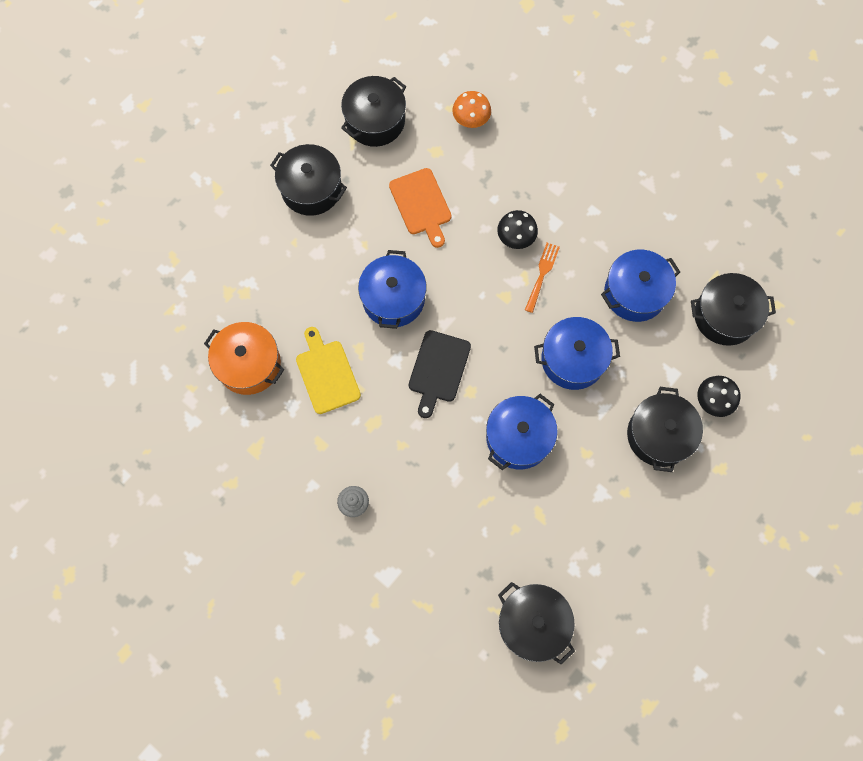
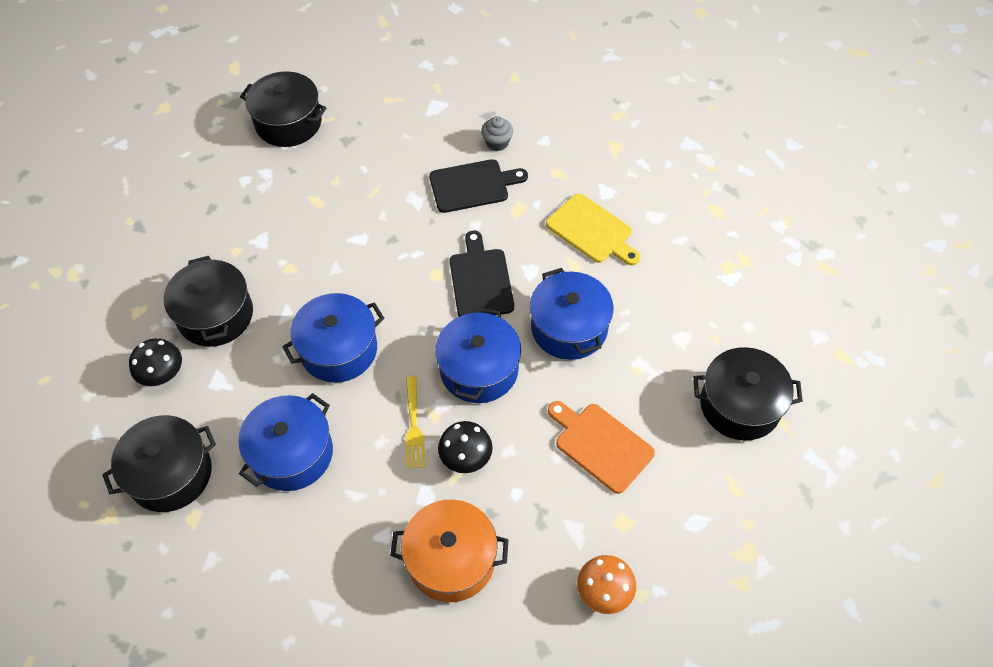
camera: 155 degrees right, 15 degrees down
(249, 364) = (673, 207): orange pot -> orange pot (451, 559)
(375, 121) = (725, 527): black pot -> none
(399, 466) = (472, 185): none -> black cutting board
(518, 437) = (366, 254): blue pot -> blue pot (479, 369)
(542, 275) = (413, 425): orange fork -> yellow fork

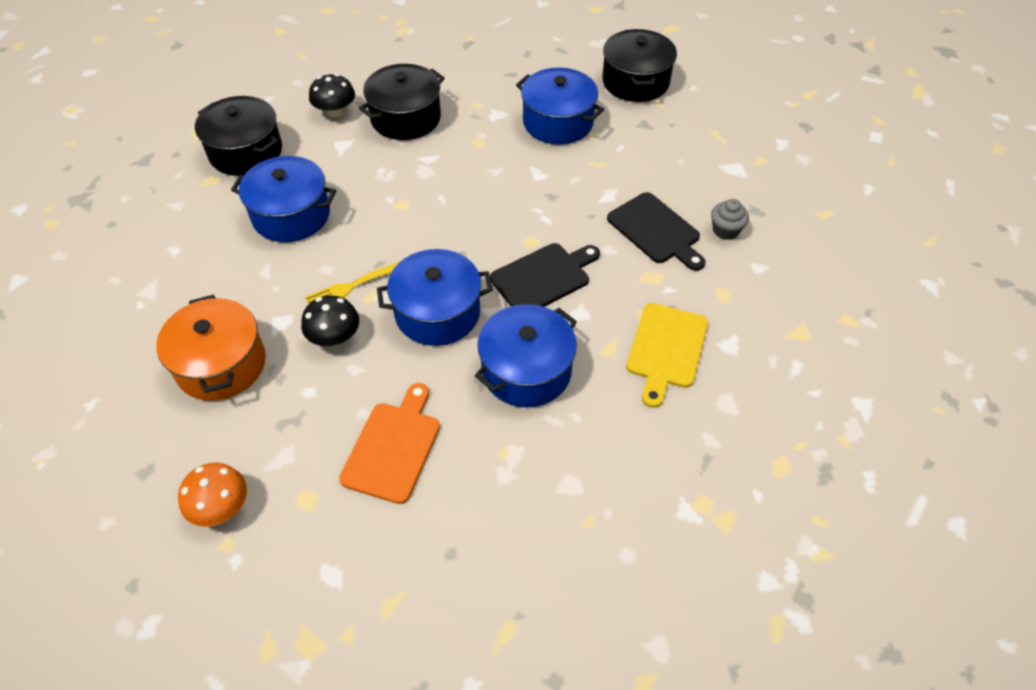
camera: 65 degrees right, 5 degrees down
(339, 349) = (410, 205): blue pot -> blue pot (558, 122)
(740, 405) = (507, 577): black pot -> none

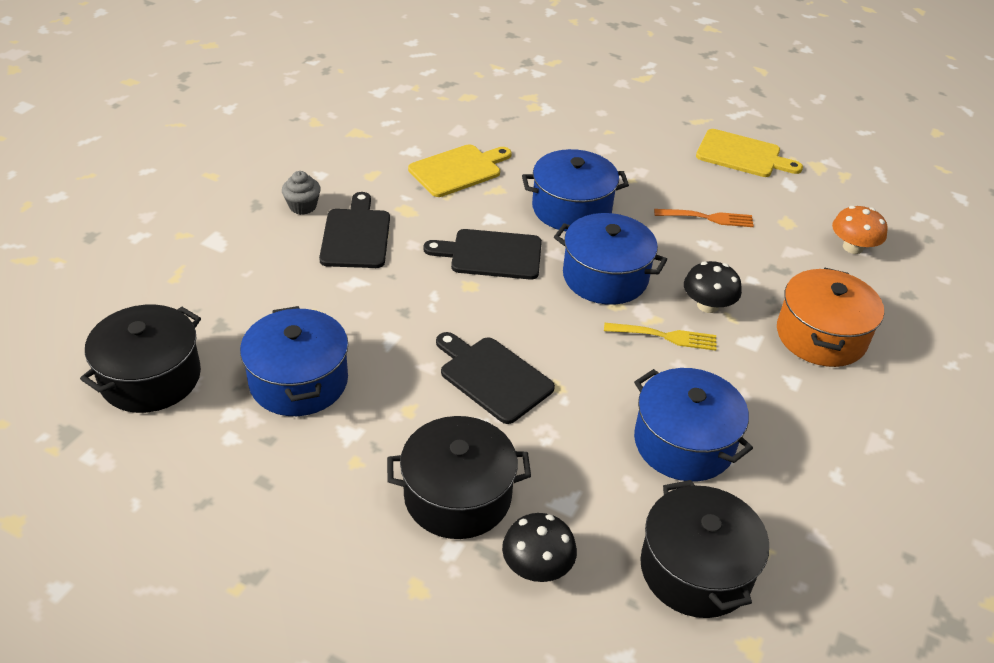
camera: 145 degrees left, 10 degrees down
(393, 447) = (707, 218): orange cutting board -> orange fork
(412, 594) = (742, 155): none -> yellow cutting board
(448, 187) = (492, 377): none -> black cutting board

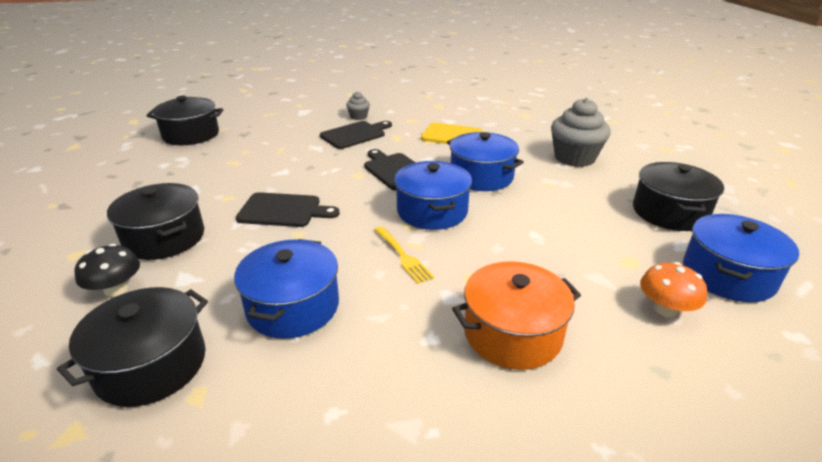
camera: 55 degrees right, 10 degrees down
(299, 381) = (221, 163): blue pot -> blue pot (727, 275)
(492, 377) = (283, 210): black cutting board -> black cutting board turned 90 degrees clockwise
(600, 134) = (574, 158): none -> grey cupcake
(707, 218) = (564, 225): orange fork -> none
(707, 305) = (464, 261): black mushroom -> none
(742, 155) = (669, 212): yellow cutting board -> black pot

